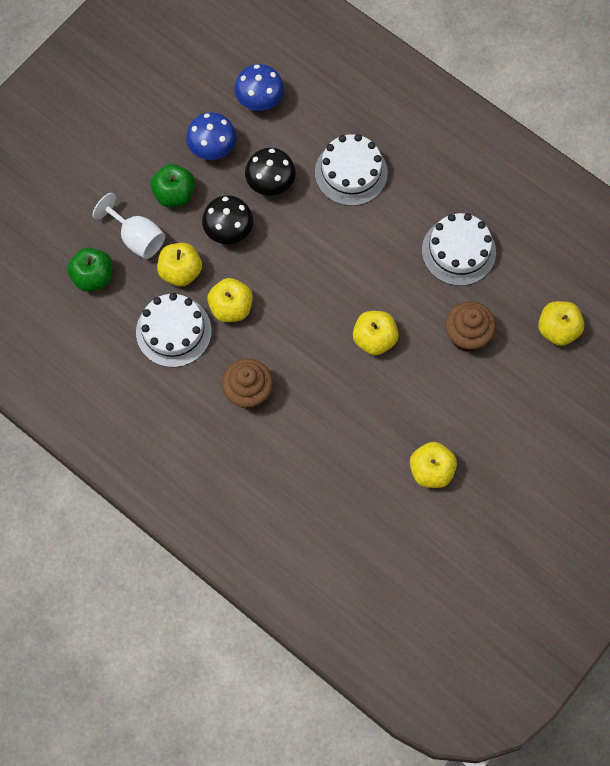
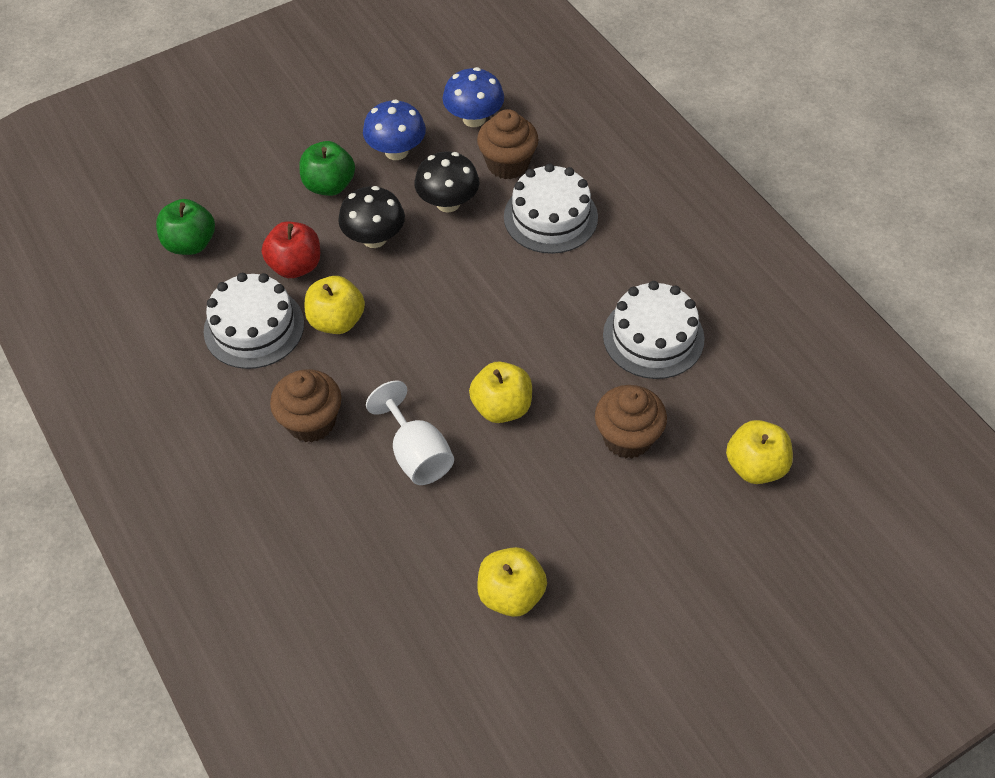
camera: 20 degrees right, 15 degrees down
(137, 238) = (263, 217): white goblet -> white goblet (416, 454)
(180, 272) = (295, 266): yellow apple -> red apple
(301, 135) = (507, 164): none -> brown cupcake

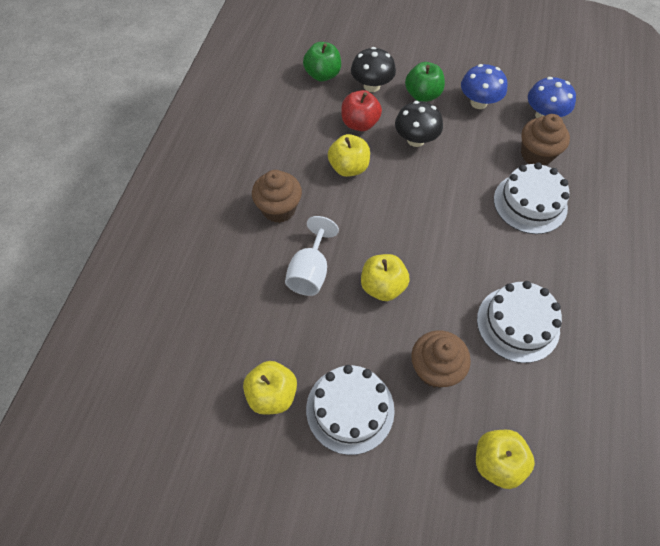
camera: 45 degrees right, 5 degrees up
(254, 327) = (306, 139): white cake -> white cake (350, 409)
(448, 203) = (477, 151): black mushroom -> black mushroom (371, 86)

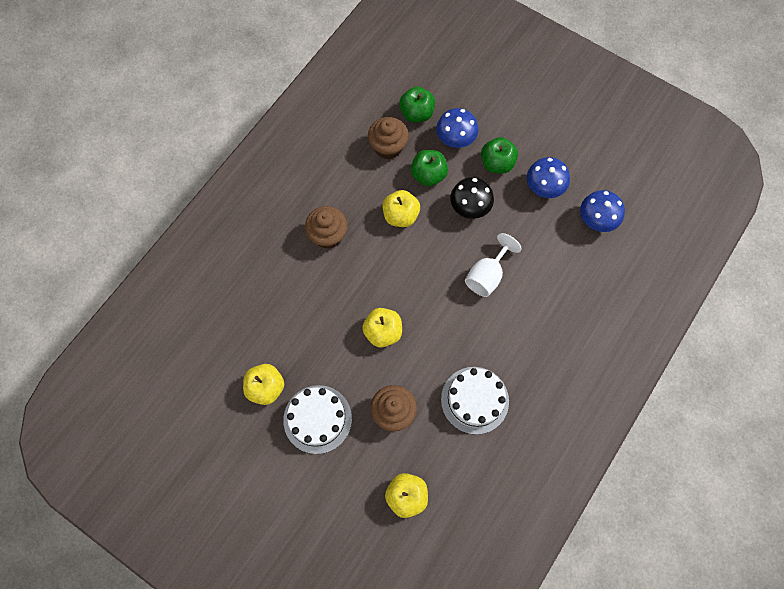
camera: 20 degrees right, 10 degrees up
(310, 272) = (331, 300): white goblet -> white goblet (487, 275)
(360, 123) = (428, 175): red apple -> green apple
(371, 86) = (455, 139): black mushroom -> blue mushroom
(530, 203) = (539, 301): white cake -> none
(536, 154) = (569, 257): brown cupcake -> brown cupcake (388, 147)

